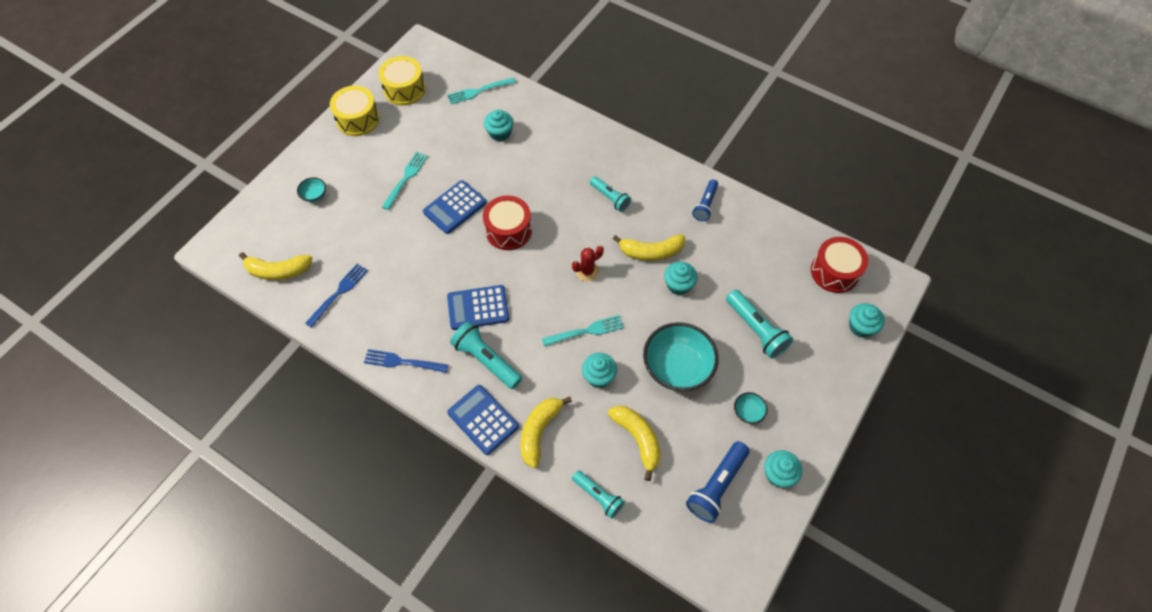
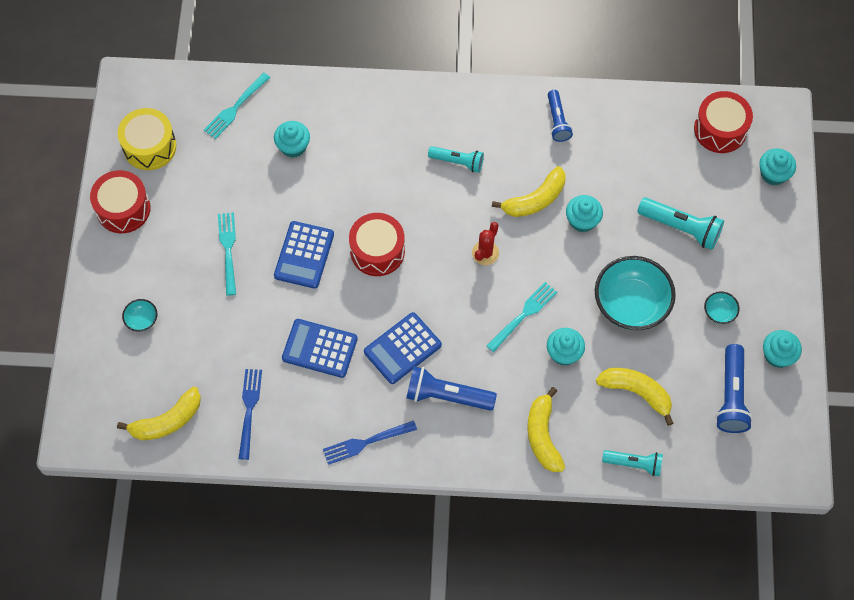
camera: 30 degrees left, 5 degrees up
(358, 119) = (123, 209): yellow drum -> red drum
(483, 420) = (483, 454): blue calculator -> blue calculator (320, 348)
(486, 360) = (447, 395): turquoise flashlight -> blue flashlight

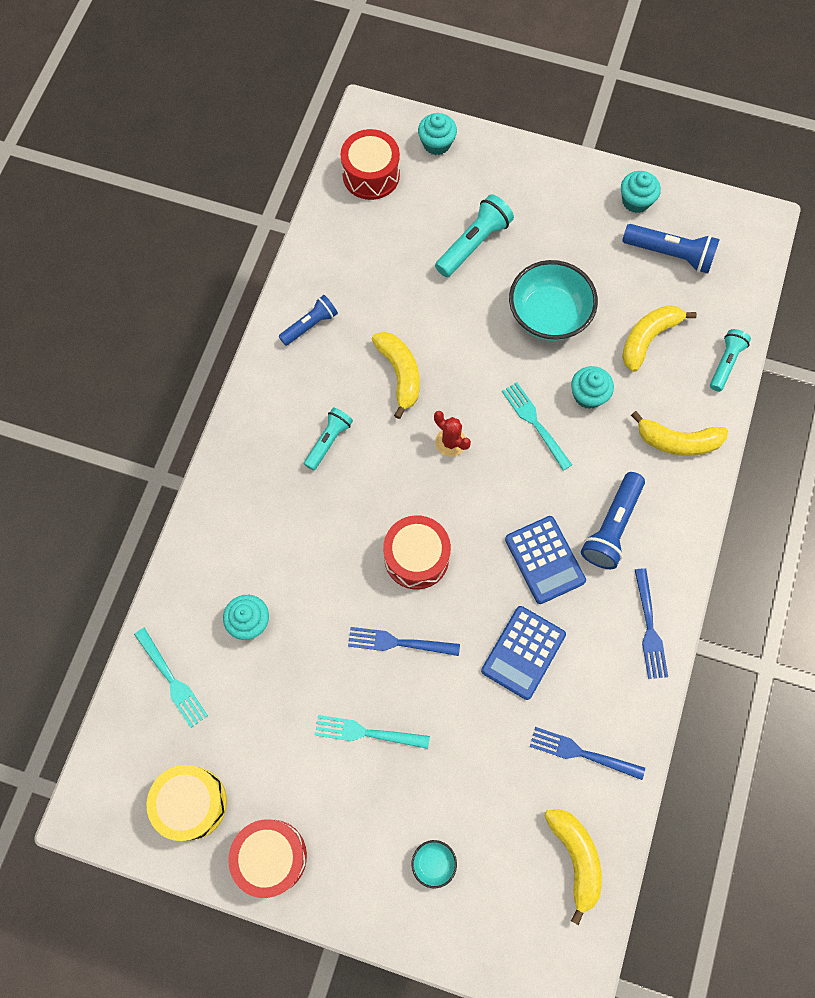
camera: 75 degrees left, 5 degrees up
(304, 255) = (399, 642): blue calculator -> blue fork
(557, 121) = (310, 325): blue flashlight -> blue flashlight turned 45 degrees counterclockwise
(582, 220) = (438, 334): turquoise cupcake -> none
(719, 312) = (577, 238): turquoise bowl -> none

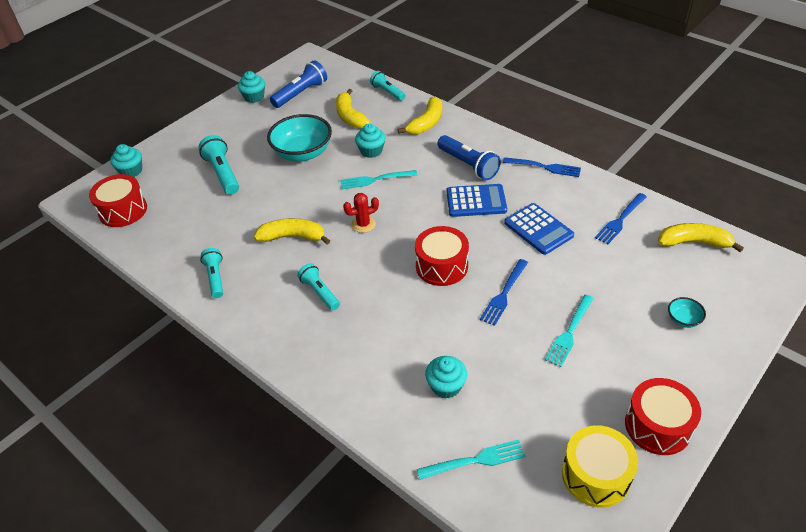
camera: 65 degrees left, 25 degrees down
(310, 325) = (215, 278): blue flashlight -> turquoise flashlight

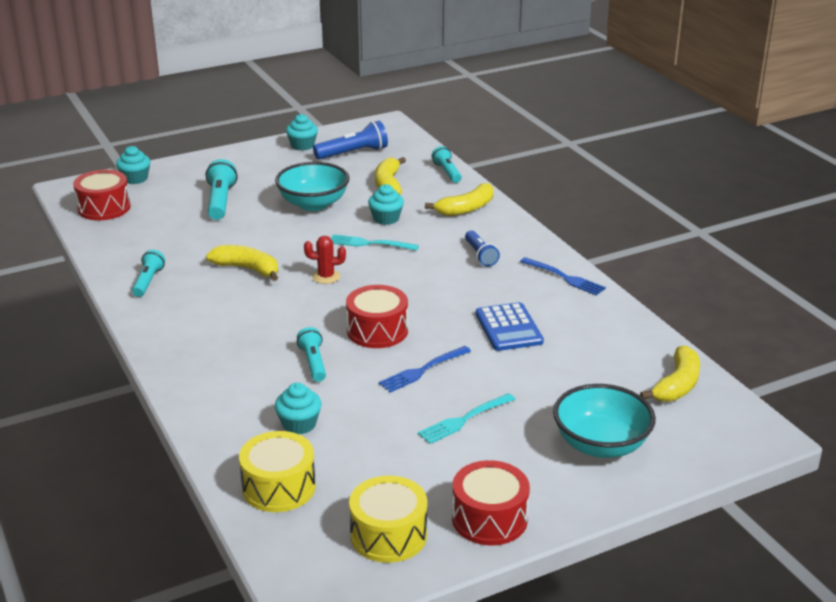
camera: 20 degrees right, 15 degrees down
(320, 292) = (237, 319): turquoise flashlight -> turquoise flashlight (313, 363)
(468, 165) = (480, 255): blue flashlight -> blue flashlight, size x0.66
(475, 460) = (279, 487): turquoise fork -> yellow drum
(476, 201) = (461, 287): blue calculator -> none
(620, 220) = (609, 344): blue fork -> none
(683, 320) = (601, 445): turquoise bowl -> turquoise bowl, size x2.28
(693, 242) = (677, 385): yellow banana -> yellow banana turned 90 degrees clockwise

